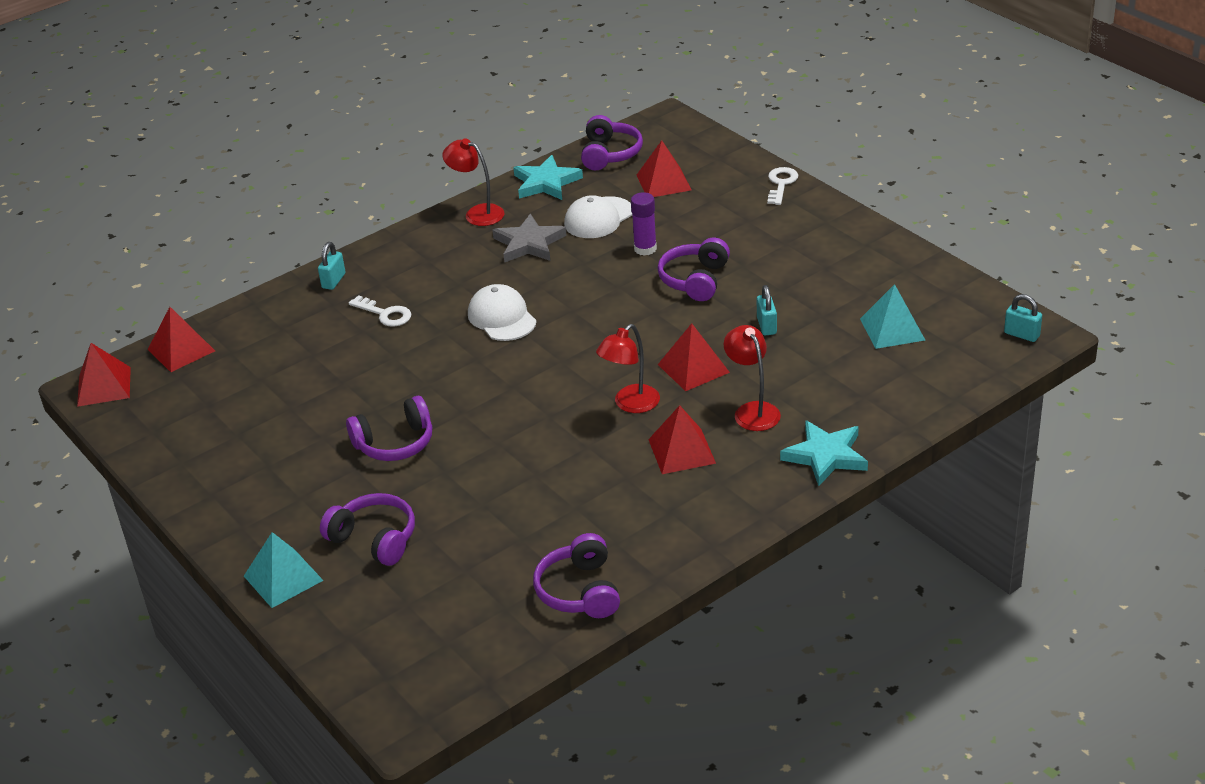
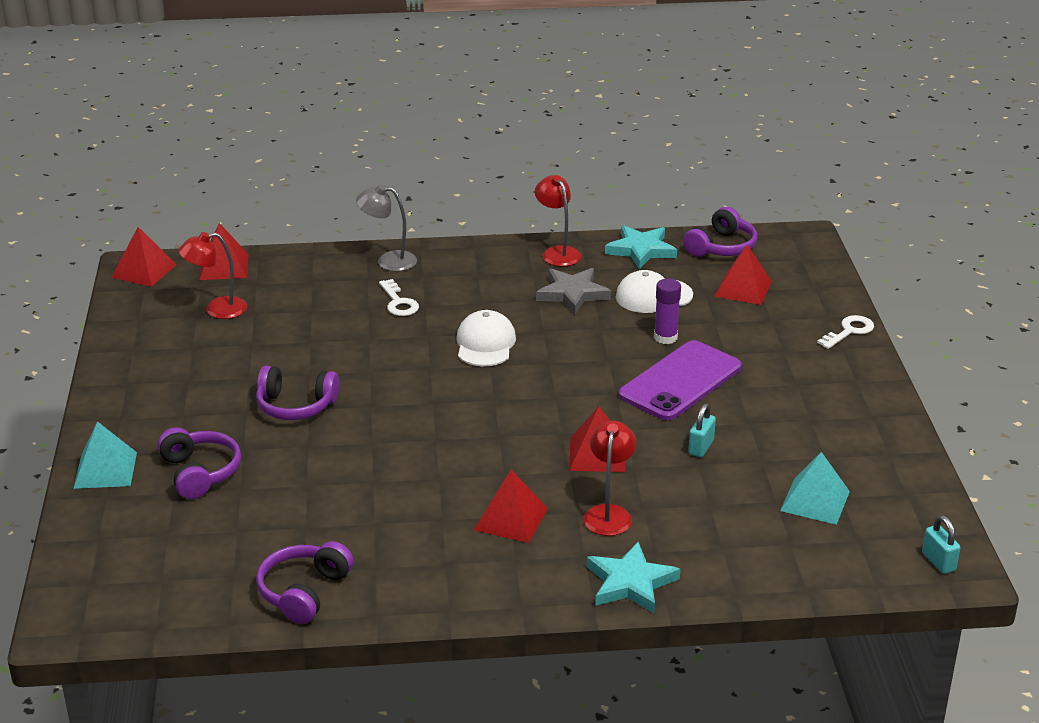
camera: 30 degrees right, 5 degrees down
(333, 281) = (388, 261): turquoise padlock -> grey lamp
(630, 404) = (511, 460): red lamp -> red lamp (217, 309)
(695, 280) = (680, 381): purple headphones -> purple phone

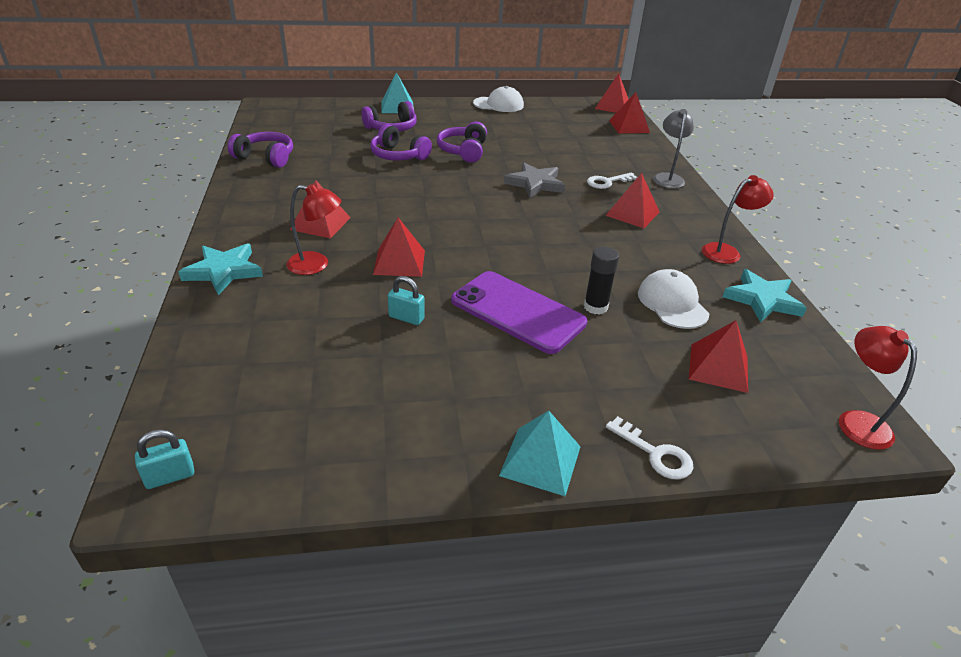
camera: 85 degrees right, 5 degrees up
(217, 309) = (574, 126): red lamp -> red lamp (856, 421)
(479, 295) = (632, 213): none -> red pyramid
(485, 344) = (558, 215): white cap -> white cap (498, 104)
(572, 293) = (656, 257): grey star -> grey star (535, 183)
(665, 337) = (595, 307): purple glue stick -> black glue stick
(721, 247) = (806, 357): purple headphones -> purple headphones (398, 156)
(815, 501) = (307, 386): turquoise pyramid -> turquoise pyramid (540, 460)

